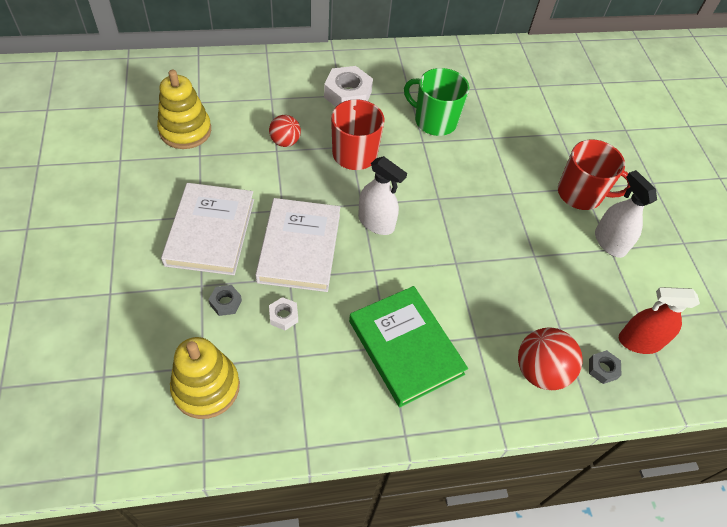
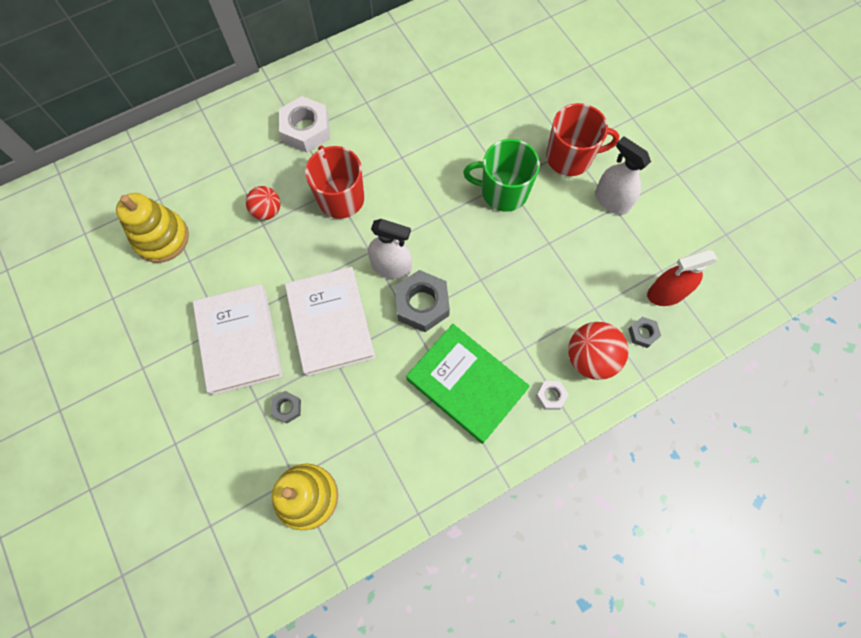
camera: 15 degrees left, 15 degrees up
(283, 316) = (345, 399): white nut -> white nut (551, 396)
(391, 263) = (422, 304): none -> grey nut
(434, 121) = (404, 128): green mug -> green mug (503, 191)

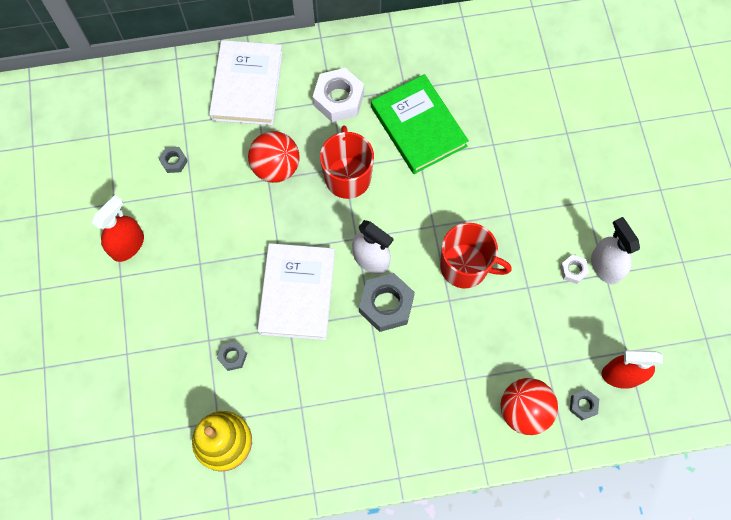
camera: 20 degrees right, 0 degrees up
(140, 334) = (128, 245): none -> red spray bottle
(161, 238) = (174, 161): yellow stacking toy -> grey nut
(239, 340) = (211, 281): white book -> white book (247, 85)
(267, 211) = (276, 167): red ball -> red ball, size x1.56
(467, 384) = (400, 393): green book -> green book (418, 126)
(503, 191) = (503, 222): green mug -> none
(551, 396) = (473, 432): white nut -> white nut (573, 270)
(570, 157) = (581, 210): red mug -> red mug (465, 266)

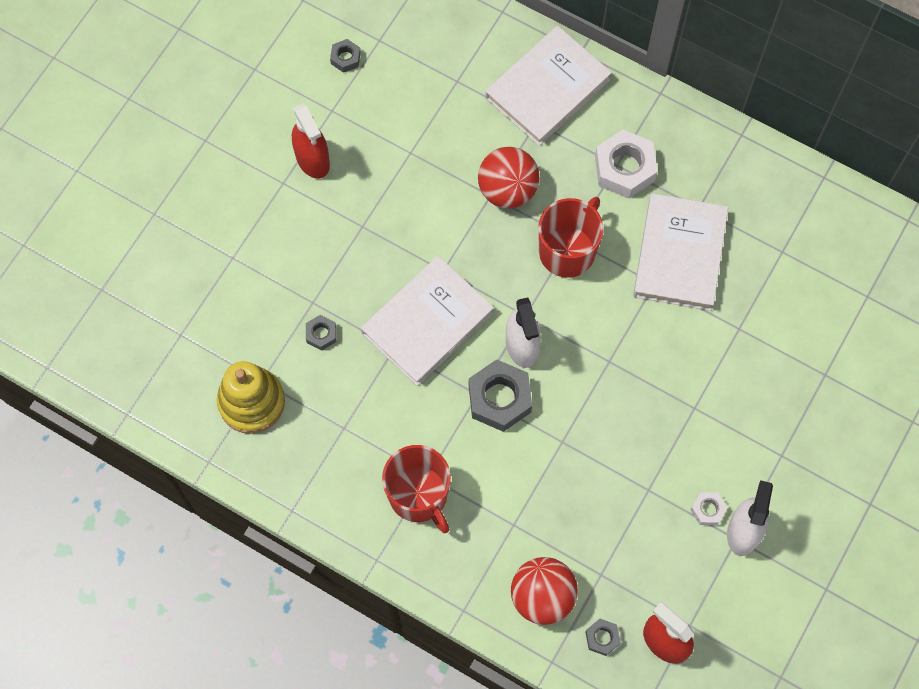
camera: 40 degrees right, 0 degrees up
(128, 245) = (312, 159): red spray bottle -> red spray bottle turned 75 degrees clockwise
(174, 161) = (417, 112): grey nut -> grey nut (345, 58)
(418, 126) = (680, 254): green book -> white book
(465, 266) = (605, 423): red mug -> red mug (419, 495)

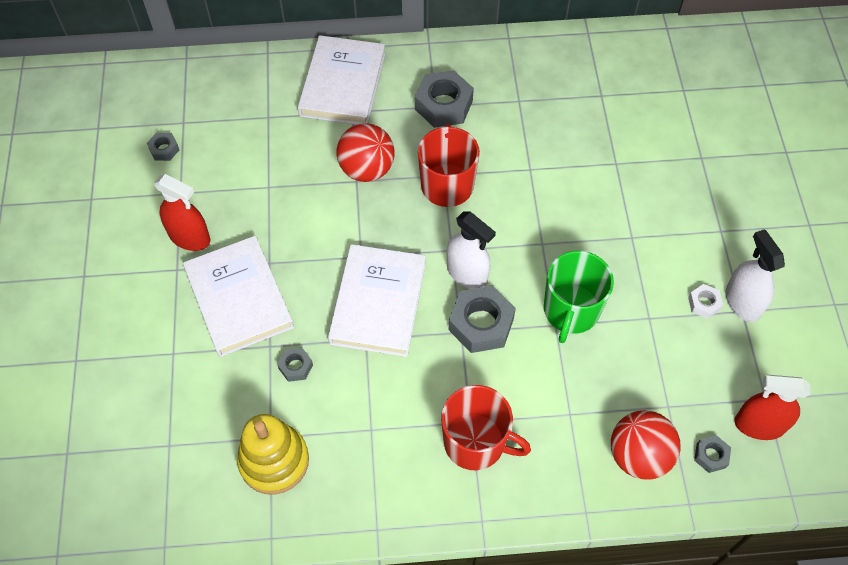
camera: 35 degrees left, 10 degrees down
(585, 438) = (571, 311): none -> green mug
(624, 168) = (443, 105): white nut -> grey nut
(680, 254) = (532, 139): white book -> white book (239, 298)

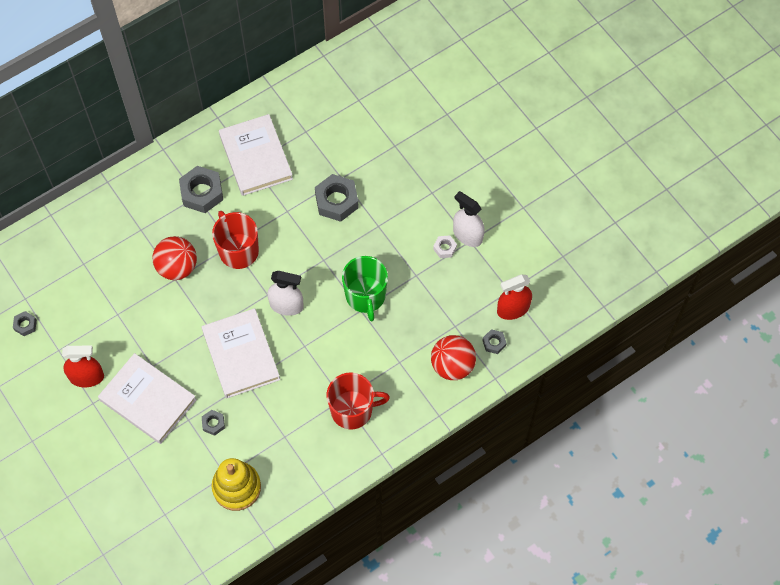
camera: 30 degrees left, 5 degrees up
(343, 84) = (121, 212): white book -> white book (256, 157)
(481, 324) = (314, 334): grey nut -> grey nut (336, 201)

